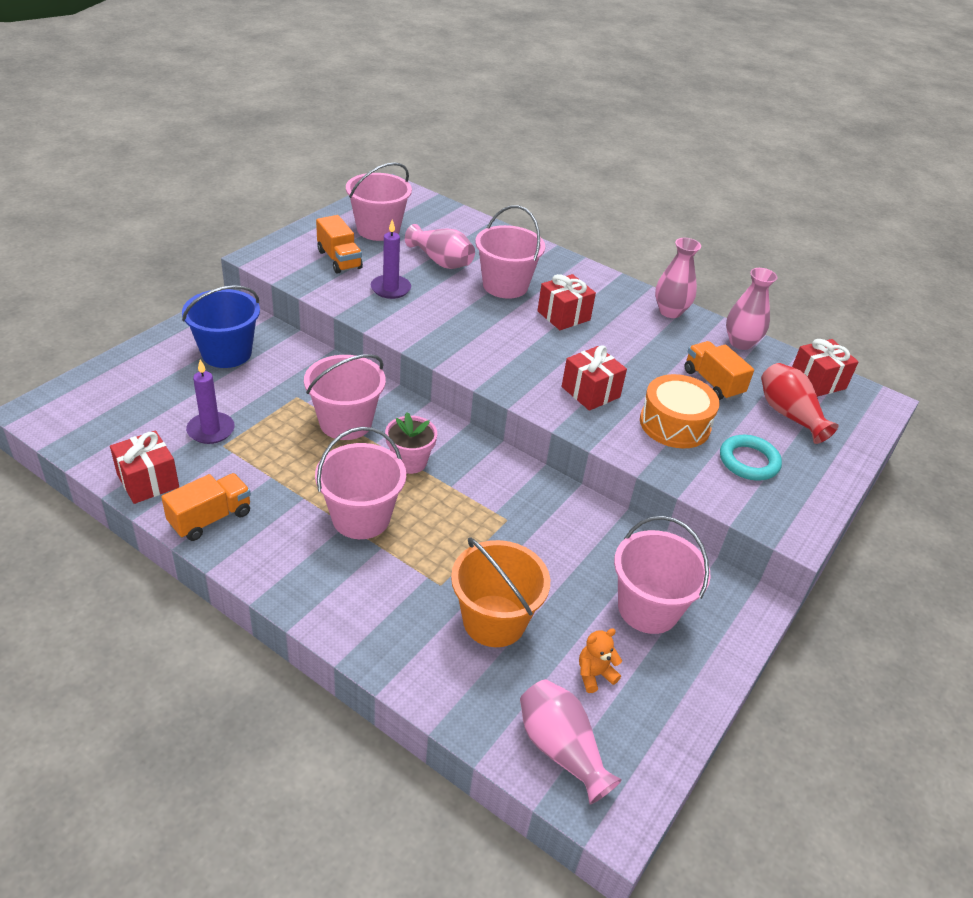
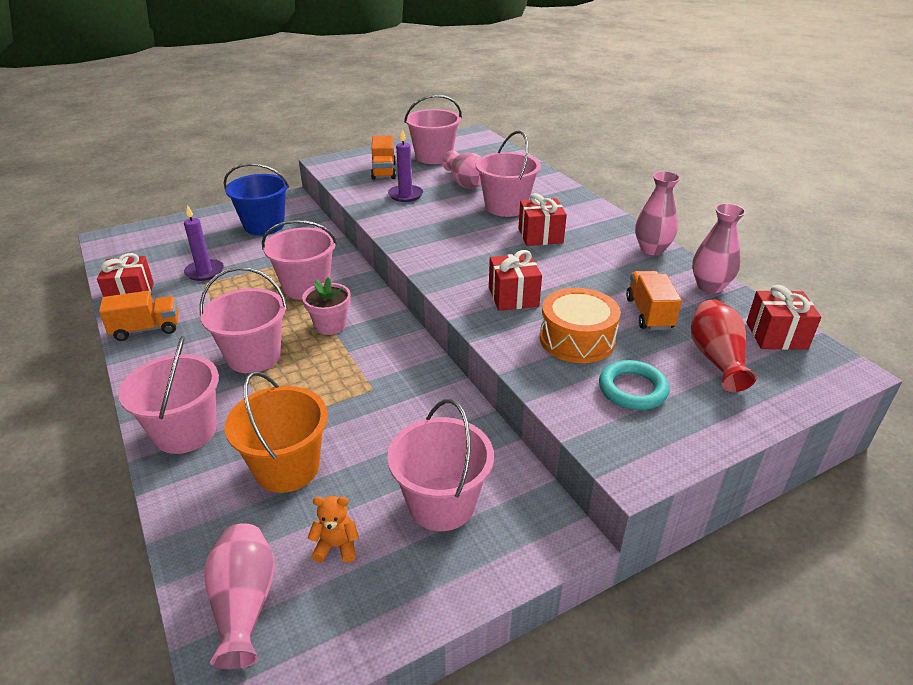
camera: 30 degrees right, 5 degrees down
(364, 618) = (185, 432): none -> pink bucket

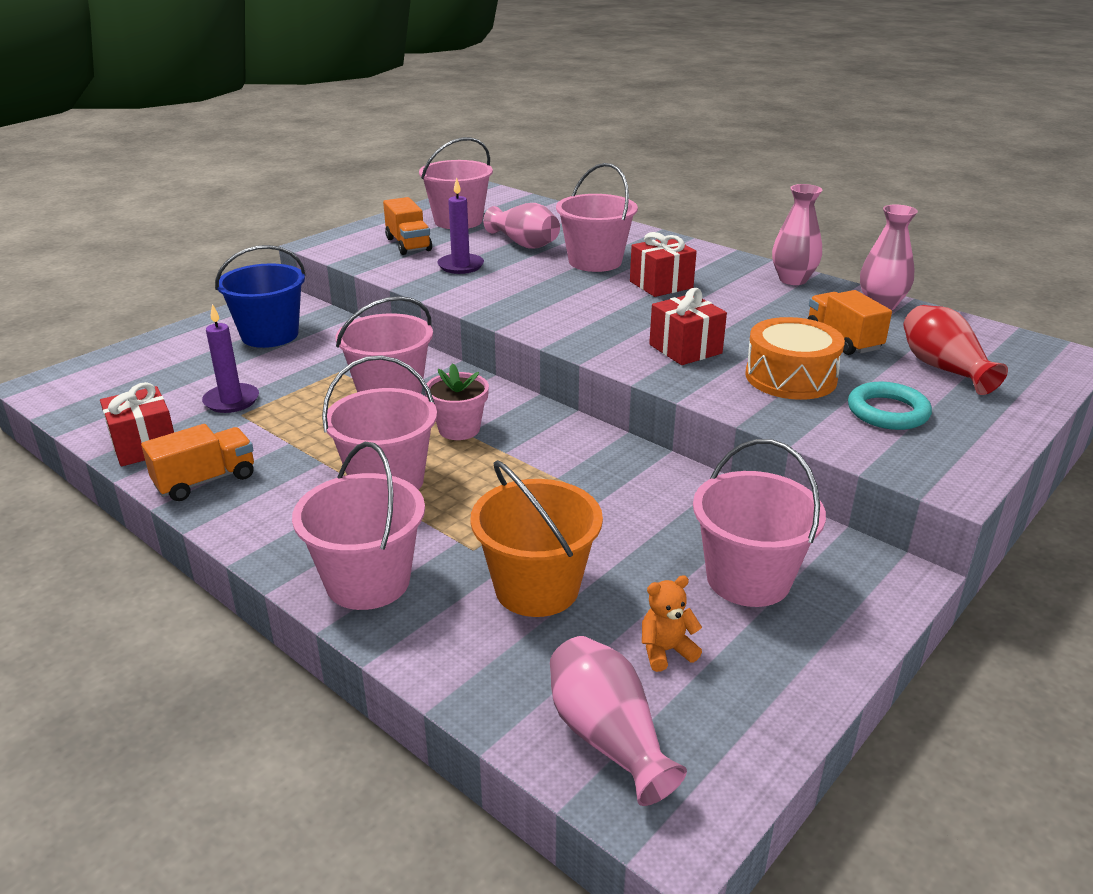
camera: 20 degrees left, 5 degrees down
(776, 335) = (981, 338): red gift -> none

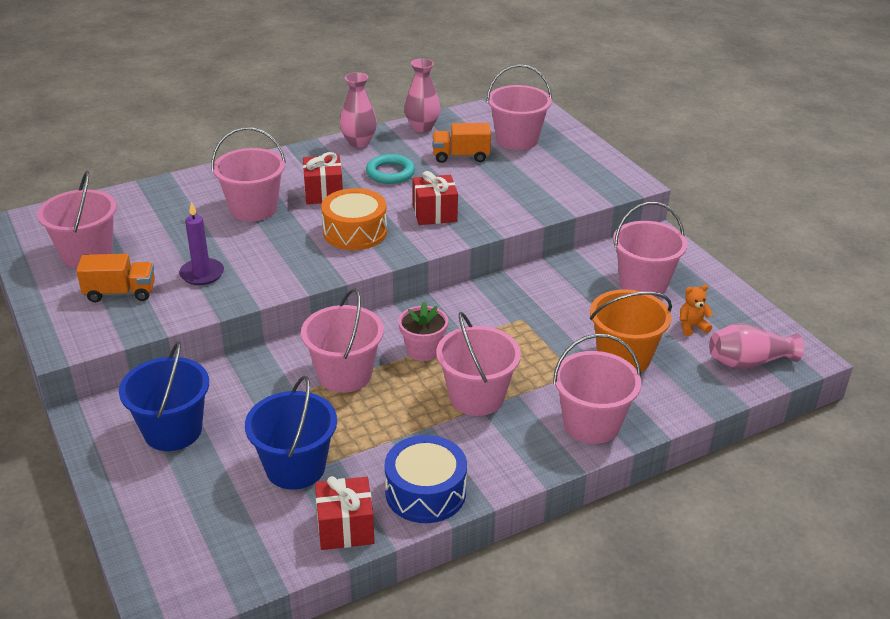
camera: 70 degrees left, 5 degrees up
(205, 481) = (425, 492): orange truck -> blue drum
(231, 401) = (295, 467): purple candle -> blue bucket
(524, 243) = (181, 232): pink vase -> none
(666, 651) = (692, 327): orange teddy bear -> orange teddy bear turned 75 degrees clockwise
(790, 377) = (497, 189): orange drum -> orange drum (355, 232)
(887, 412) = (555, 174): turquoise ring -> turquoise ring (390, 173)
(943, 368) = (517, 140): red vase -> pink bucket

